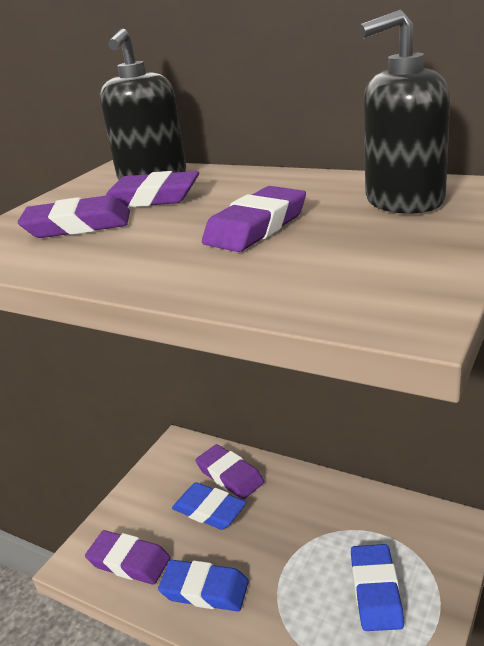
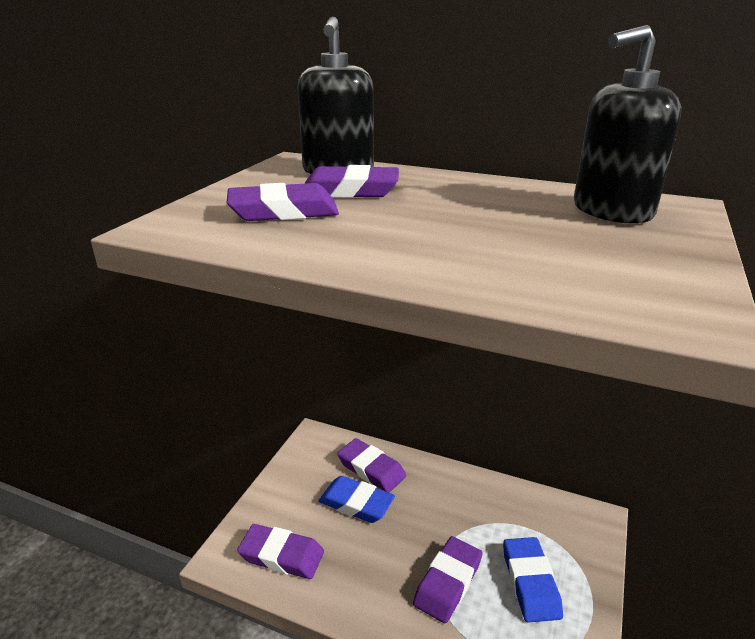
camera: 10 degrees left, 0 degrees up
(205, 589) = (364, 583): blue eraser -> none
(256, 227) = (479, 225): purple eraser -> purple eraser (448, 582)

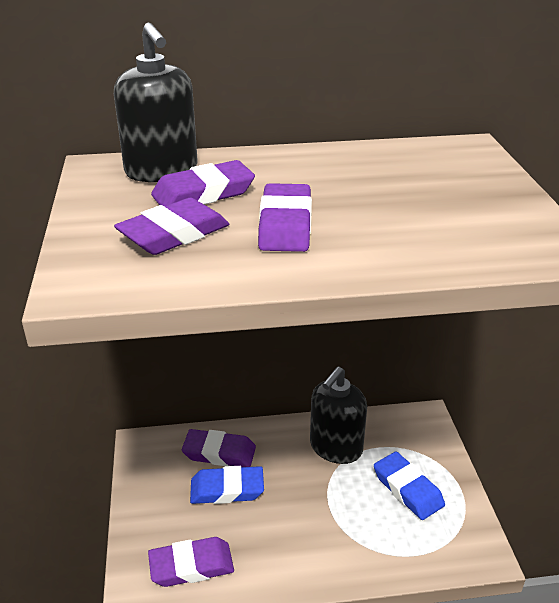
camera: 30 degrees left, 5 degrees up
(448, 582) = (347, 519): purple eraser -> purple eraser (285, 225)
(611, 211) = (431, 164): black soap dispenser -> black soap dispenser (335, 447)

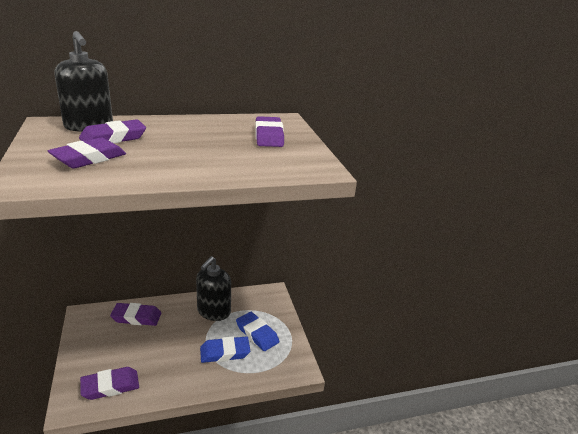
camera: 10 degrees left, 5 degrees down
(227, 489) = (139, 339): blue eraser -> blue eraser (225, 352)
(285, 225) = (162, 154): purple eraser -> purple eraser (269, 136)

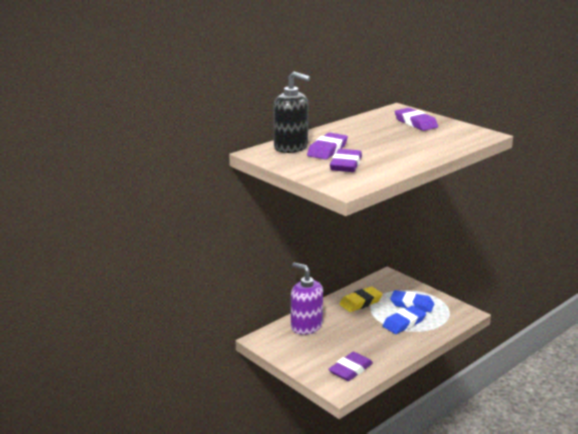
camera: 25 degrees left, 5 degrees down
(136, 317) = (306, 326): purple eraser -> purple soap dispenser
(213, 311) = (361, 302): black soap dispenser -> yellow eraser

